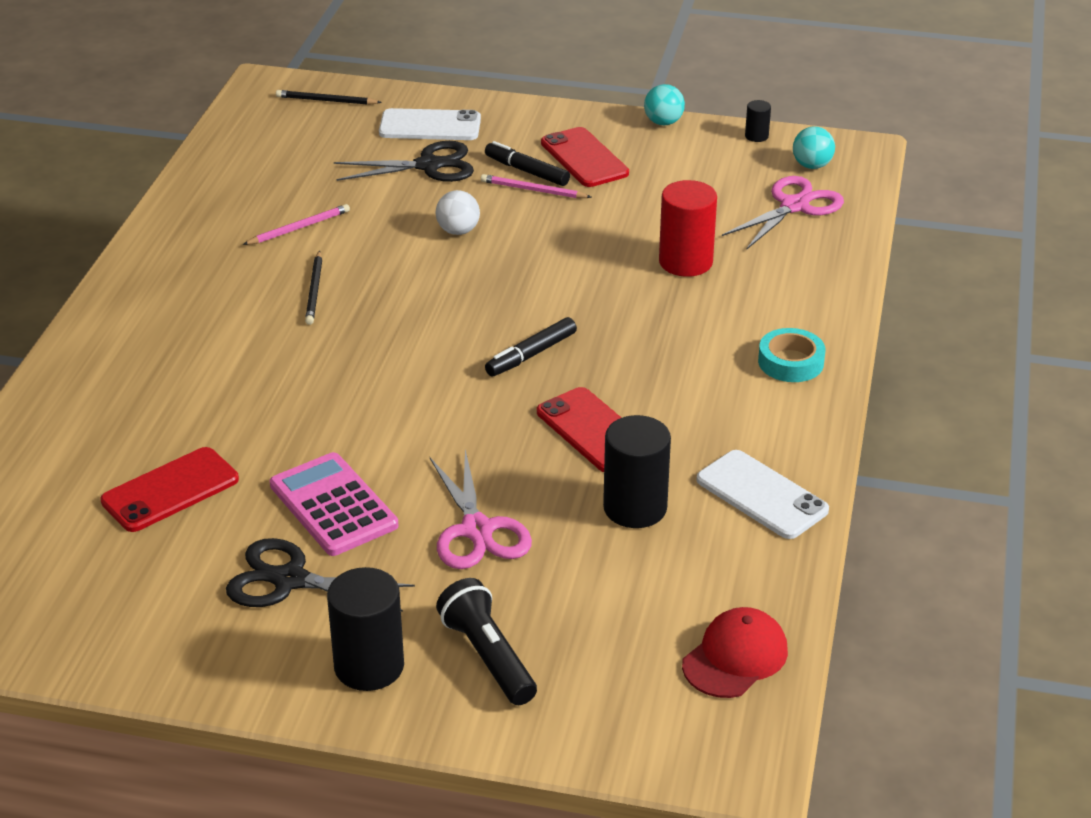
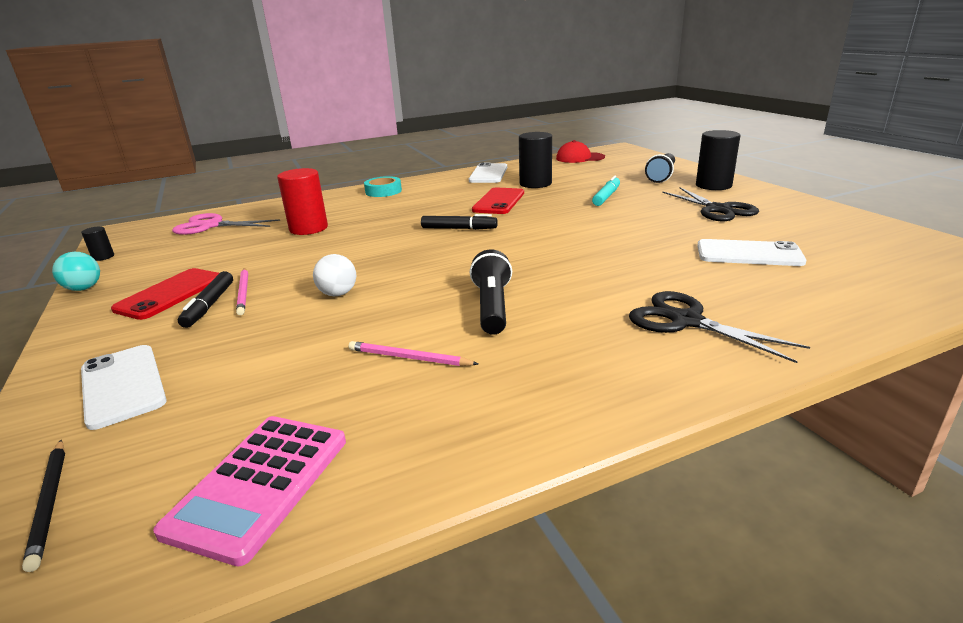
camera: 125 degrees left, 10 degrees down
(170, 490) = (749, 254): red phone -> white phone
(314, 290) = (492, 307): black pencil -> black flashlight
(333, 505) = (659, 220): pink calculator -> pink calculator (260, 484)
(429, 165) = (224, 349): black scissors -> black scissors (686, 321)
(477, 530) = (606, 196): pink scissors -> turquoise marker
(812, 166) = (148, 234): turquoise ball -> none

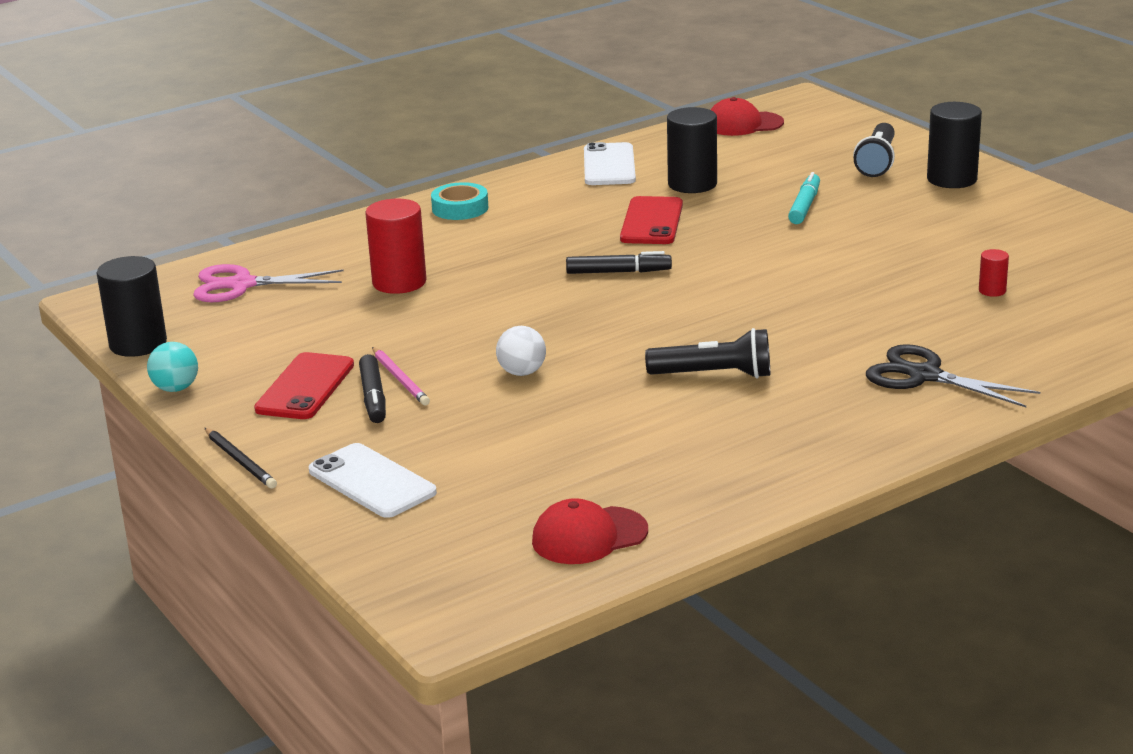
camera: 10 degrees left, 0 degrees up
(50, 503) = (419, 564): black pencil -> black pencil (240, 461)
(103, 257) = (138, 344): black cylinder -> black cylinder, size x2.08
(260, 484) = (589, 536): pink calculator -> red cap
(409, 358) = (653, 433): pink pencil -> none
(492, 307) = (714, 375): black flashlight -> black flashlight turned 105 degrees clockwise
(717, 209) = (957, 224): black scissors -> none
(749, 254) = (992, 291): white phone -> red cylinder

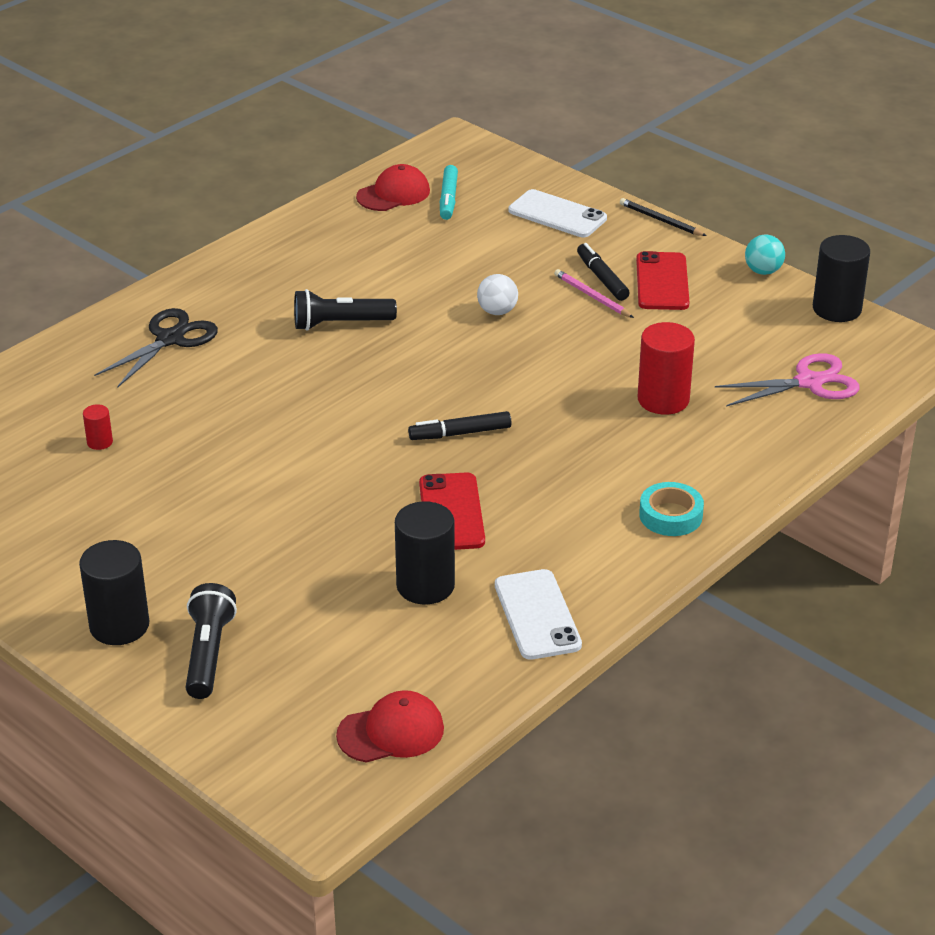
camera: 165 degrees right, 10 degrees up
(804, 206) = (289, 556): turquoise marker -> turquoise marker (448, 199)
(924, 376) = (170, 339): black scissors -> black scissors turned 75 degrees counterclockwise

